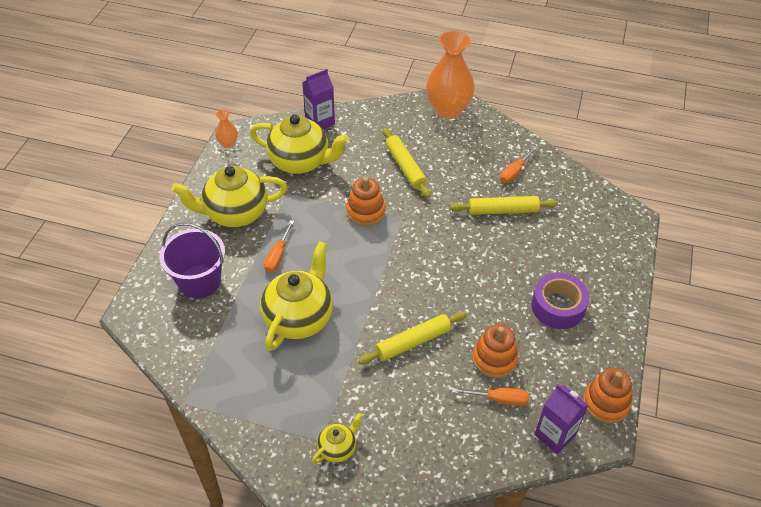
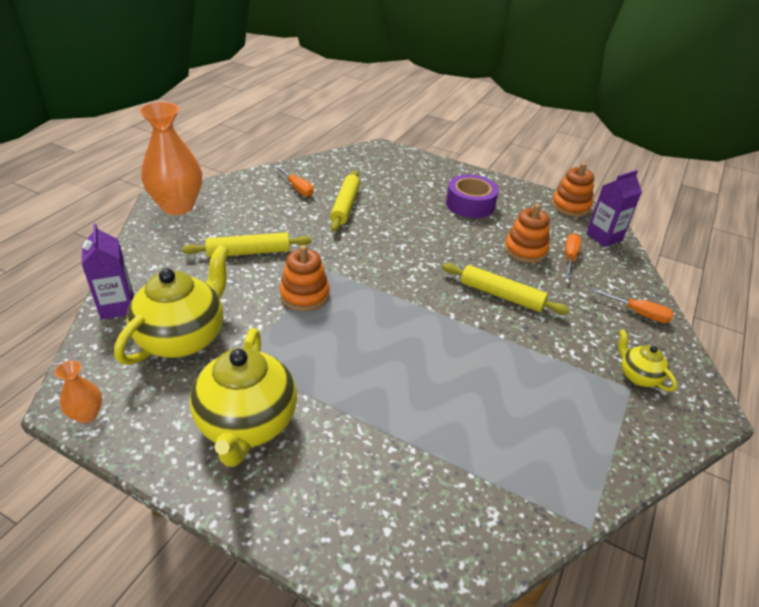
camera: 80 degrees left, 10 degrees down
(199, 281) = (369, 486): purple bucket -> none
(278, 255) = (347, 386): orange screwdriver -> orange screwdriver (638, 313)
(299, 317) = (456, 380): yellow teapot -> none
(413, 342) = (501, 295): yellow rolling pin -> yellow rolling pin turned 45 degrees counterclockwise

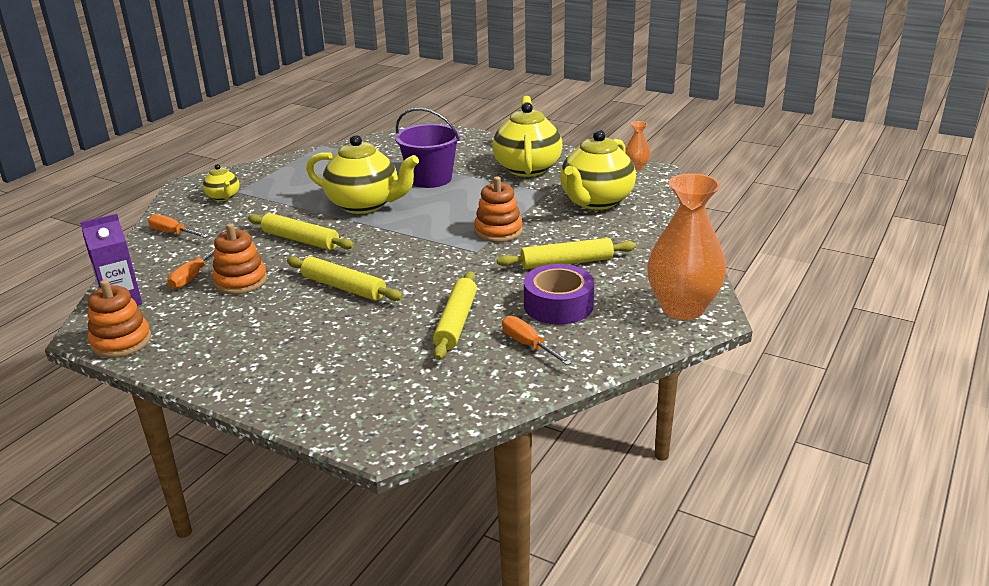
camera: 175 degrees left, 10 degrees down
(117, 306) = (667, 216): purple carton -> none
(386, 403) = (430, 179): none -> purple bucket
(437, 239) = (343, 287): none -> yellow rolling pin
(456, 349) = (365, 205): none -> yellow teapot
(470, 204) = (273, 335): purple tape -> purple tape (558, 305)

